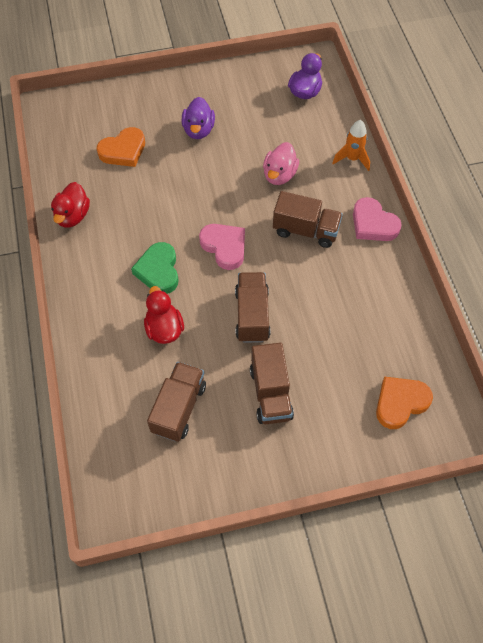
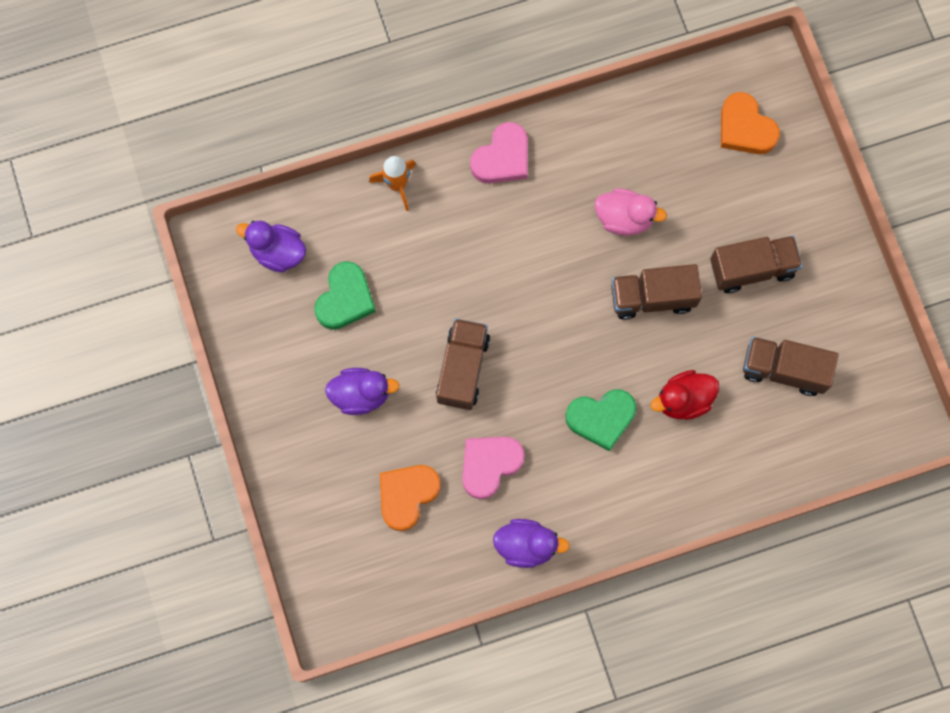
camera: 95 degrees left, 15 degrees up
(73, 216) = (526, 545): red duck -> purple duck
(123, 151) = (407, 495): orange heart -> orange heart turned 105 degrees counterclockwise
(224, 247) = (556, 339): pink heart -> pink heart (489, 465)
(268, 125) = (345, 299): none -> green heart
(279, 175) = (433, 278): pink duck -> pink duck (624, 218)
(306, 230) = (520, 240): brown truck -> brown truck (462, 369)

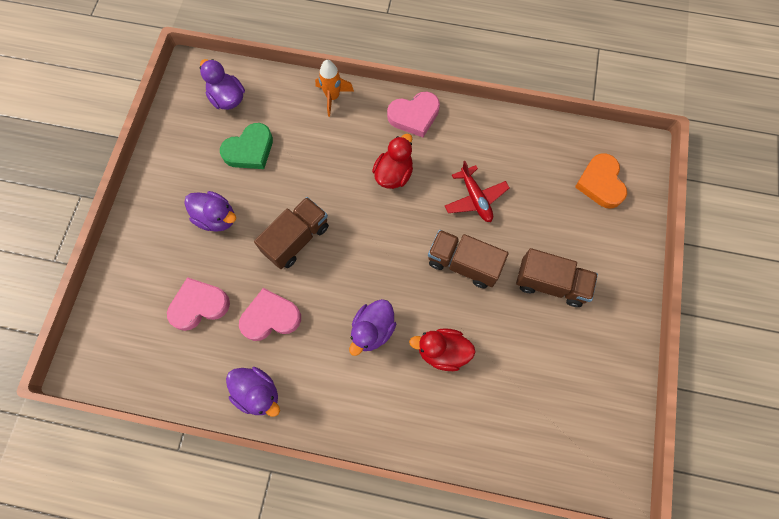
camera: 30 degrees right, 5 degrees down
(407, 495) = (199, 305): orange heart -> pink heart
(521, 239) = (393, 174): none -> red duck
(601, 418) = (372, 330): green heart -> purple duck
(624, 218) = (475, 199): pink duck -> red plane
(783, 370) = (534, 373): brown truck -> none

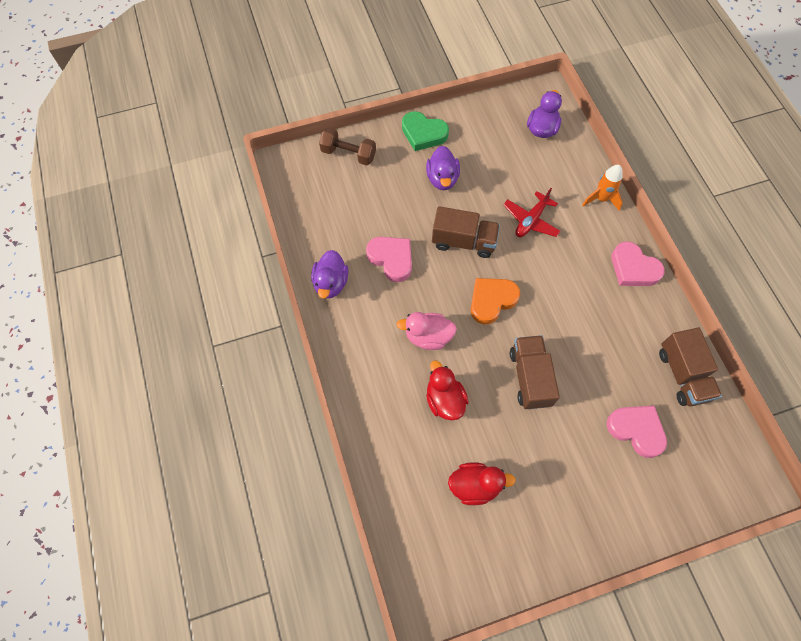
camera: 60 degrees right, 5 degrees down
(121, 292) = (348, 154): none -> brown dumbbell
(199, 305) = (370, 207): pink heart -> pink heart (636, 430)
(250, 150) = (511, 168): green heart -> green heart (423, 133)
(372, 330) = (428, 337): purple duck -> pink duck
(393, 174) = (569, 281): red duck -> red duck (475, 486)
(475, 199) = (595, 357): red plane -> red plane (531, 220)
(550, 283) = (563, 461): brown truck -> brown truck (683, 375)
(600, 183) = (692, 460): orange heart -> orange heart (491, 300)

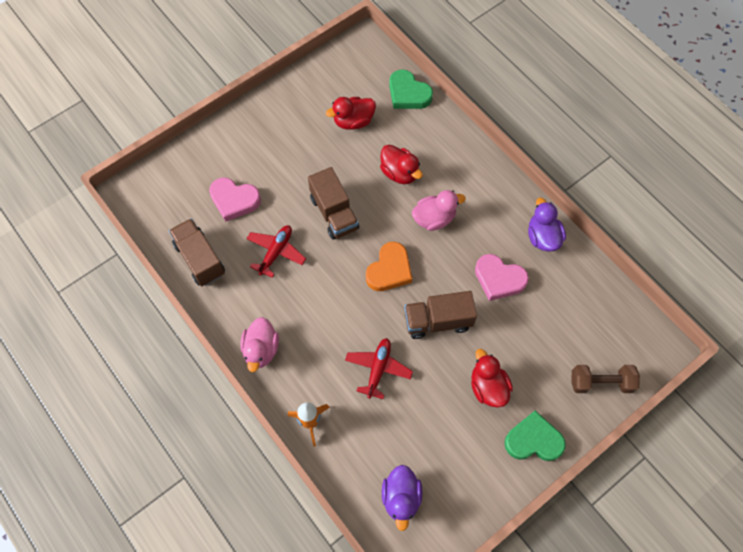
camera: 160 degrees right, 0 degrees up
(396, 501) = (408, 94): none -> green heart
(442, 179) = (488, 387): purple duck -> red duck
(601, 356) = (276, 252): none -> red plane
(633, 268) = (261, 350): pink heart -> pink duck

